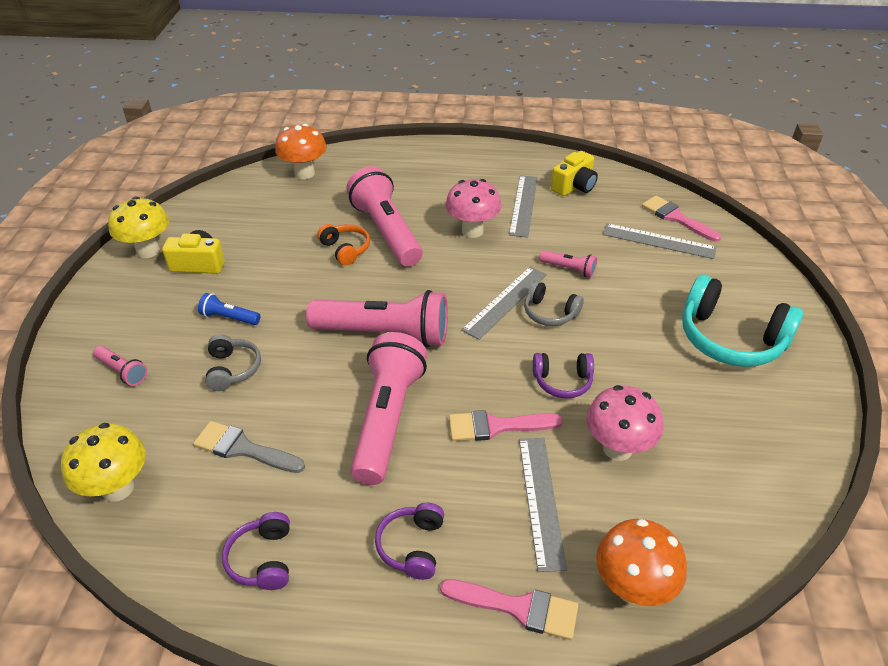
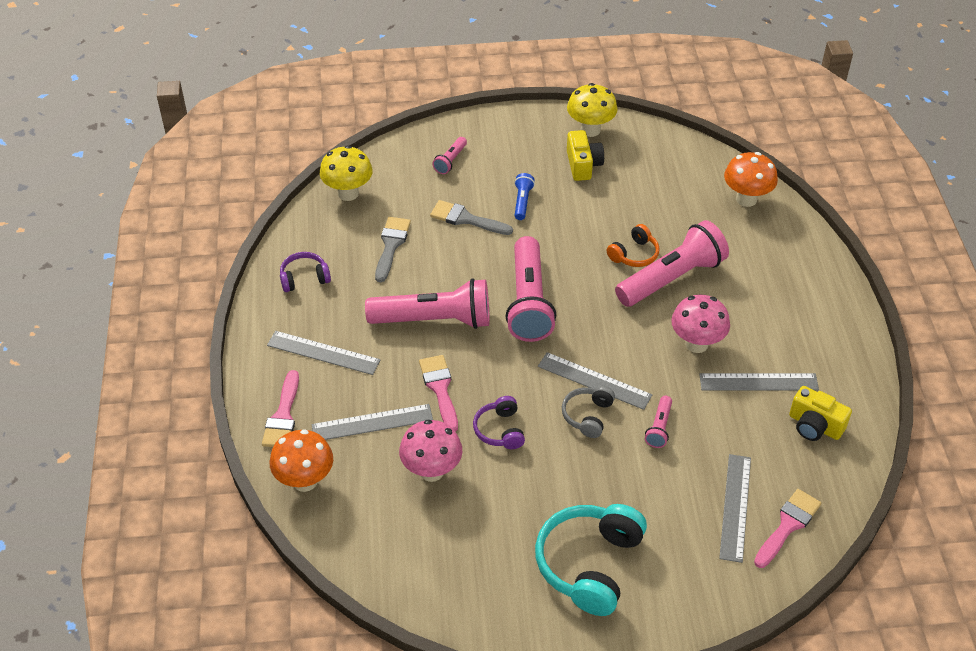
camera: 80 degrees right, 5 degrees up
(232, 369) = (466, 219): grey headphones -> grey brush
(412, 546) = (323, 353): purple headphones -> grey ruler

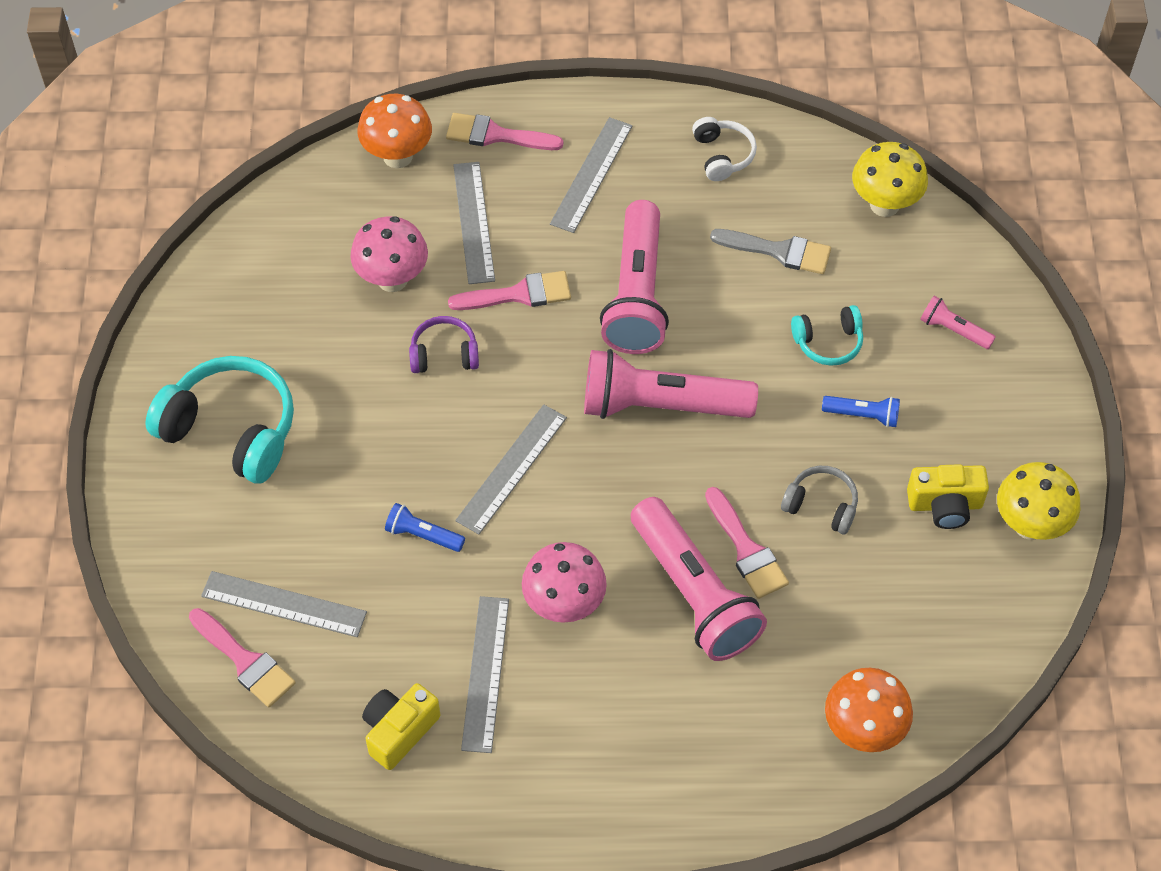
camera: 95 degrees right, 10 degrees up
(304, 278) = (722, 155): purple headphones -> white headphones
(466, 219) = (828, 342): grey brush -> turquoise headphones
(588, 416) = (454, 454): grey headphones -> grey headphones (821, 505)
(634, 254) = (746, 550): orange headphones -> pink brush
(659, 428) = (423, 535): pink flashlight -> blue flashlight

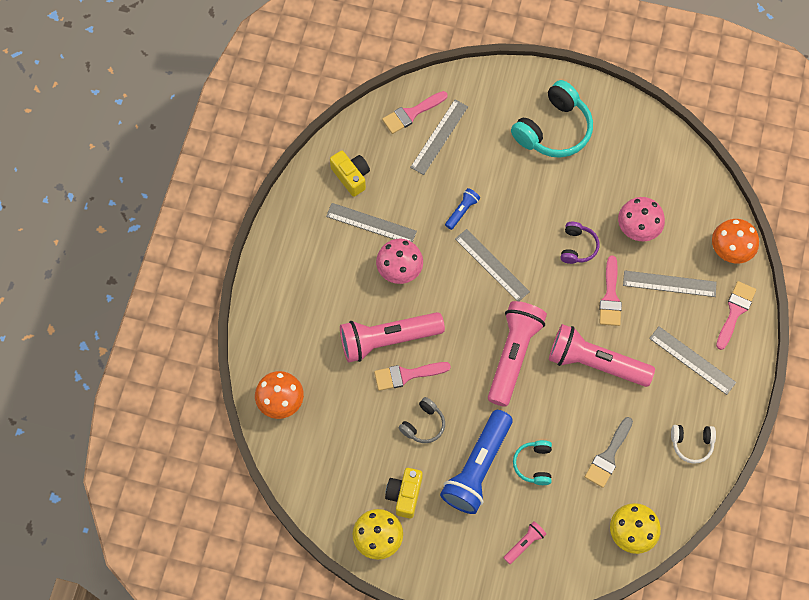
camera: 105 degrees right, 10 degrees up
(863, 415) = (477, 468): blue flashlight -> blue flashlight, size x2.24

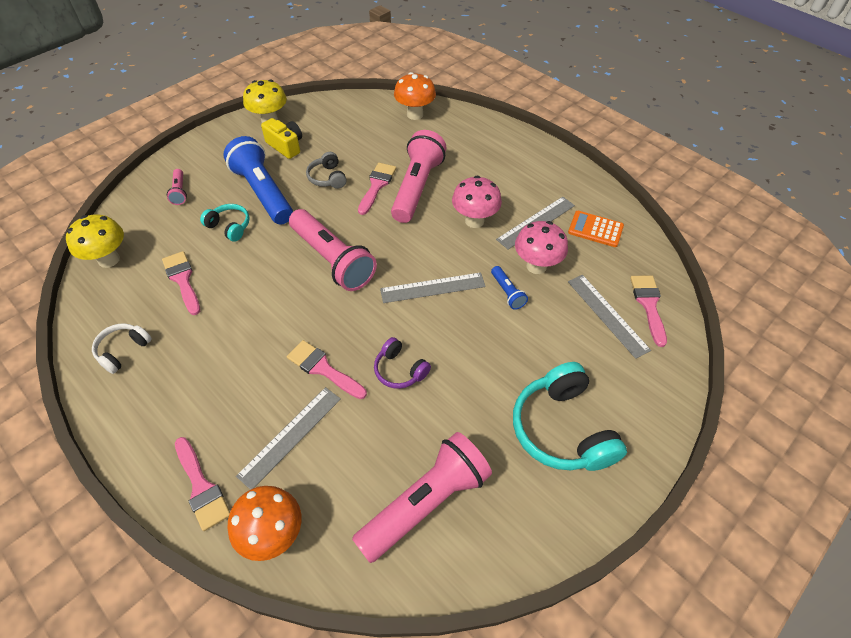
camera: 120 degrees right, 15 degrees down
(351, 176) = (595, 229): yellow camera -> orange calculator
(595, 362) = (270, 317): pink flashlight -> pink flashlight (426, 503)
(608, 456) = (182, 280): grey brush -> pink brush
(637, 230) = (377, 442): pink mushroom -> pink mushroom (536, 266)
(692, 360) = (194, 404): grey ruler -> none

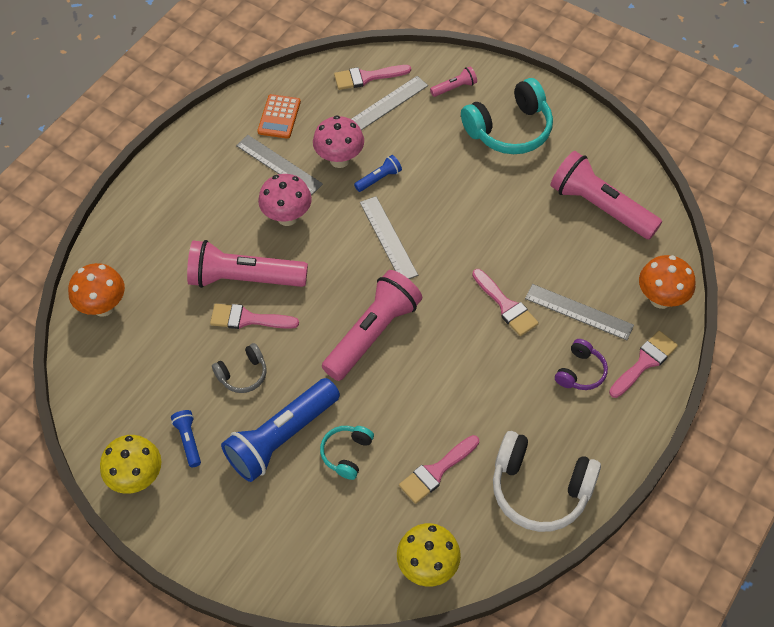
camera: 100 degrees left, 5 degrees up
(123, 351) = (540, 489): white headphones -> white headphones, size x1.89
(179, 192) = (299, 536): pink flashlight -> pink flashlight (454, 88)
(286, 146) = (189, 440): yellow camera -> blue flashlight
(323, 368) = (506, 306): pink brush -> pink brush turned 60 degrees counterclockwise
(400, 370) = (489, 246): purple headphones -> purple headphones (580, 372)

